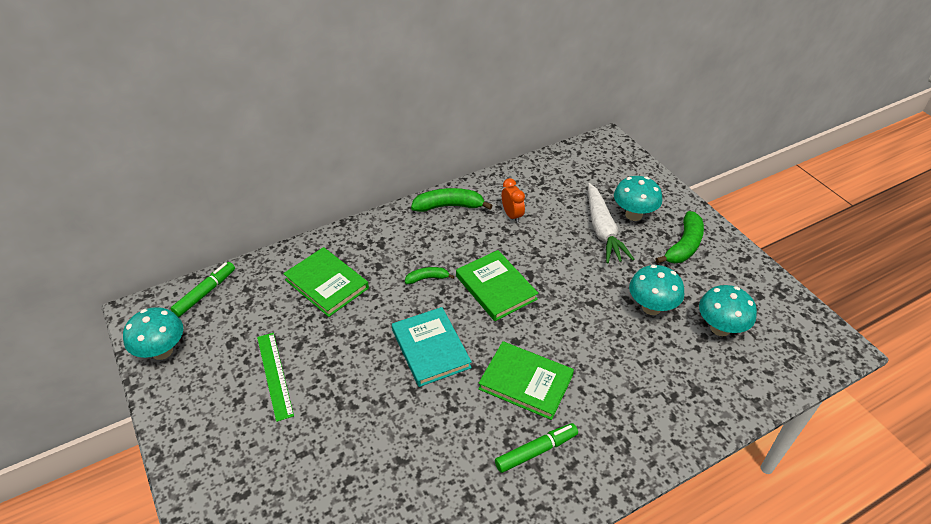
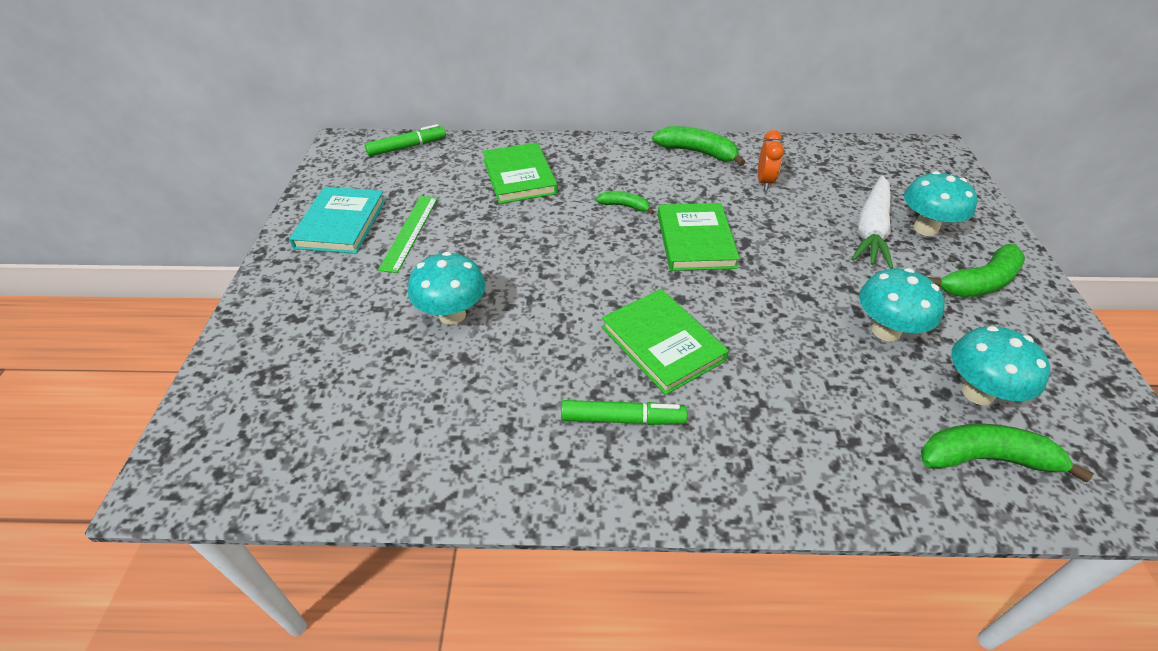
camera: 30 degrees right, 0 degrees up
(162, 351) = (334, 178): turquoise mushroom -> turquoise mushroom (452, 314)
(430, 349) = (579, 269): turquoise book -> turquoise book (341, 224)
(744, 371) = (985, 458): none -> green banana

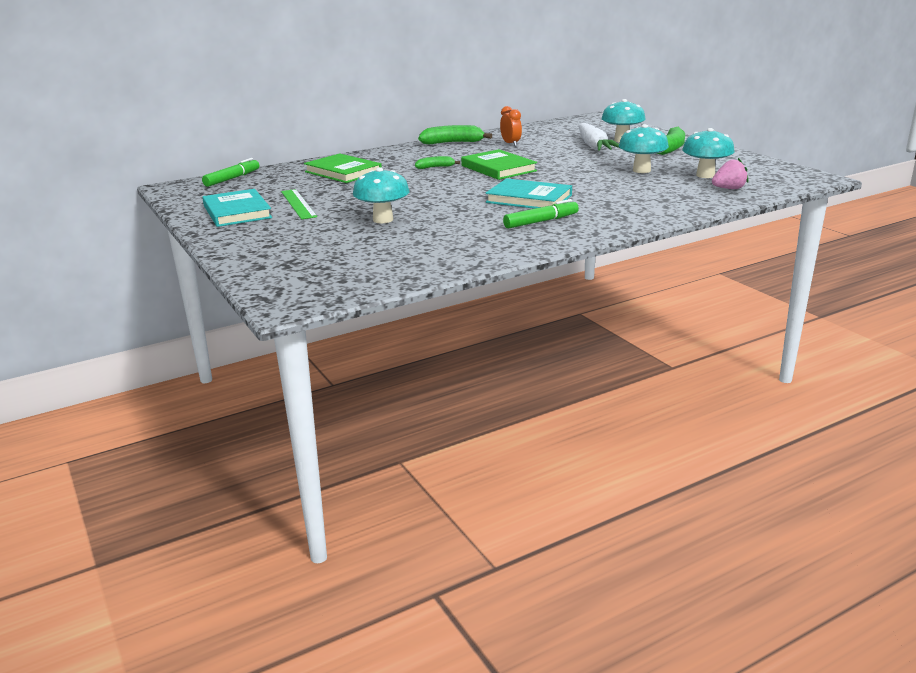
camera: 30 degrees left, 20 degrees down
(662, 343) = (529, 199): green book -> turquoise book
(985, 458) = (729, 189): green banana -> pink strawberry

